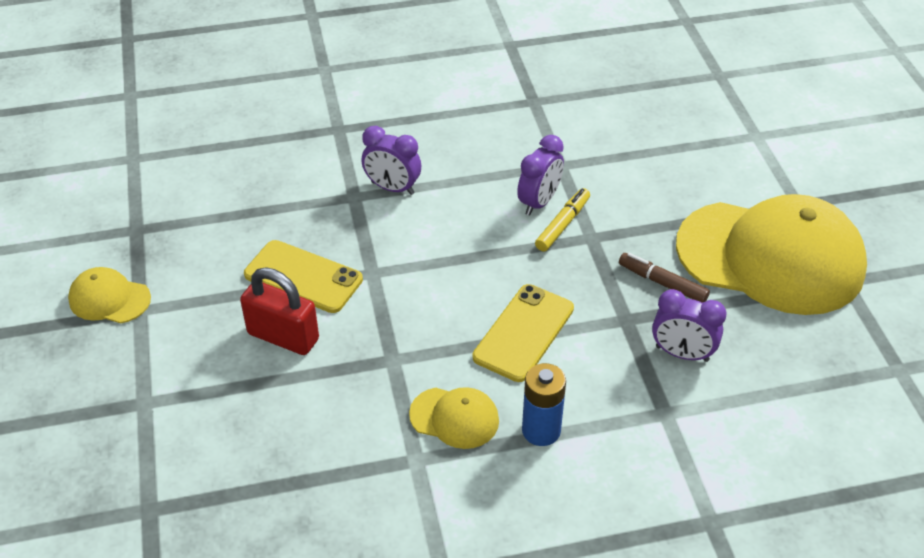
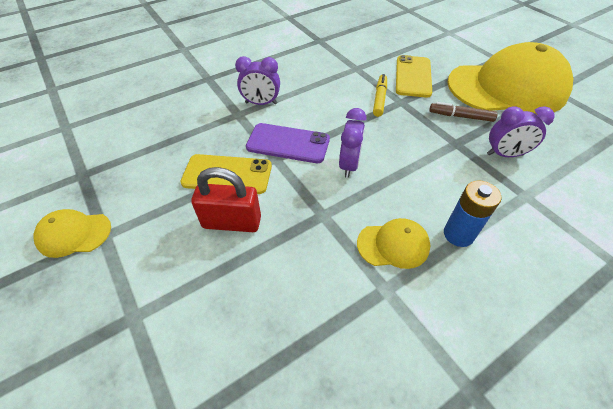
camera: 20 degrees left, 5 degrees up
(398, 257) = (288, 143): none -> purple phone
(524, 333) = (400, 169): yellow phone -> yellow phone (413, 76)
(539, 202) = (357, 90): purple clock -> purple clock (349, 165)

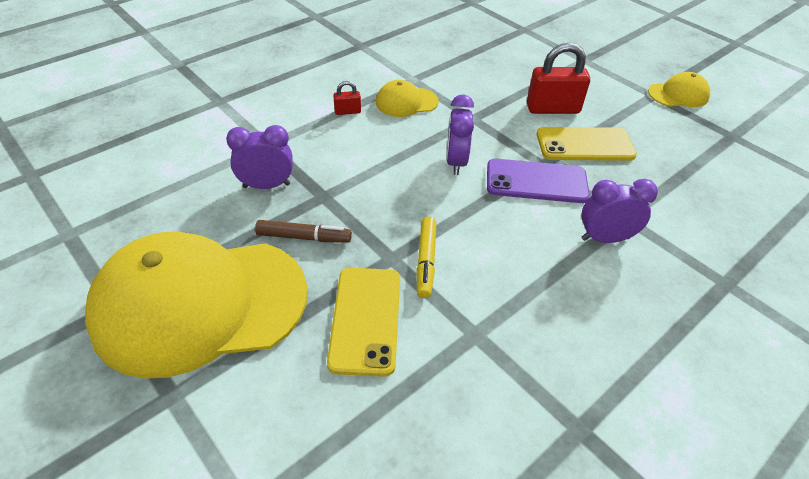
camera: 170 degrees right, 5 degrees down
(458, 234) = (347, 111): blue battery -> red padlock

